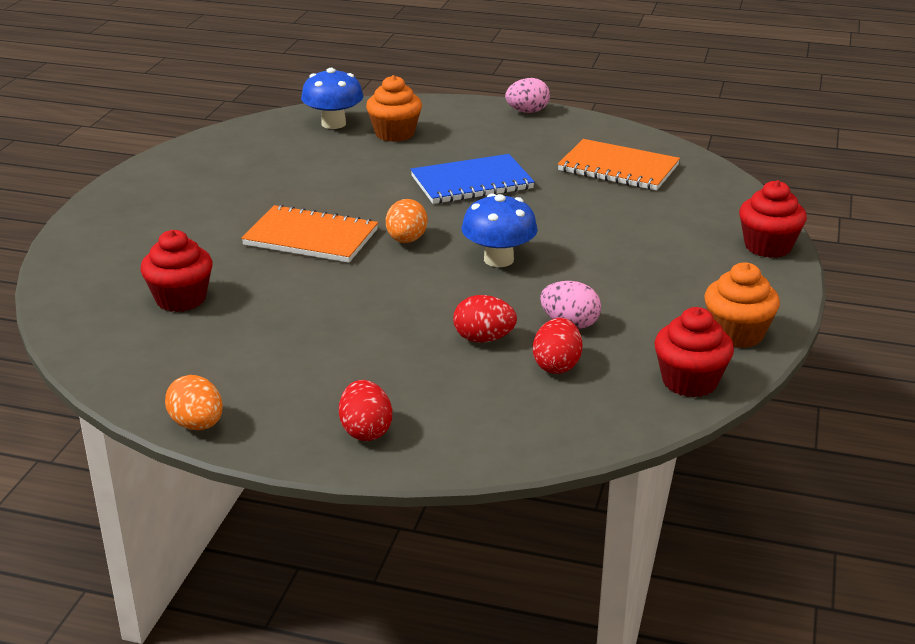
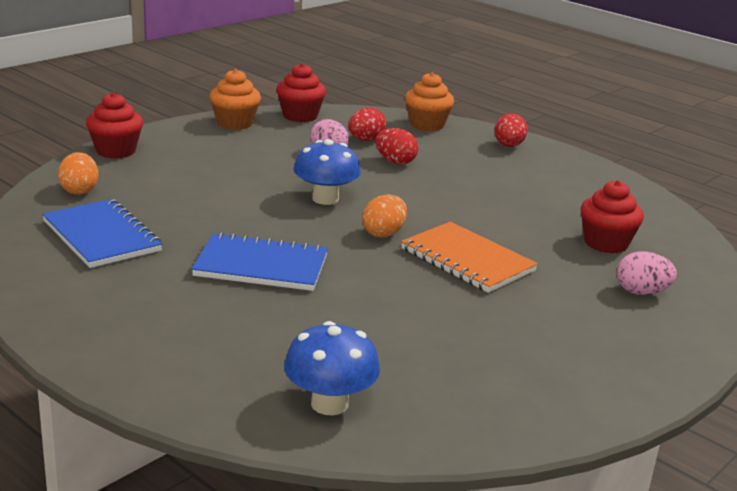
camera: 155 degrees left, 5 degrees down
(197, 425) = (610, 173): orange egg -> orange egg (79, 190)
(394, 134) = (268, 357): orange cupcake -> orange cupcake (427, 125)
(527, 111) = (63, 337): pink egg -> pink egg (641, 292)
(618, 168) = (101, 236): orange notebook -> blue notebook

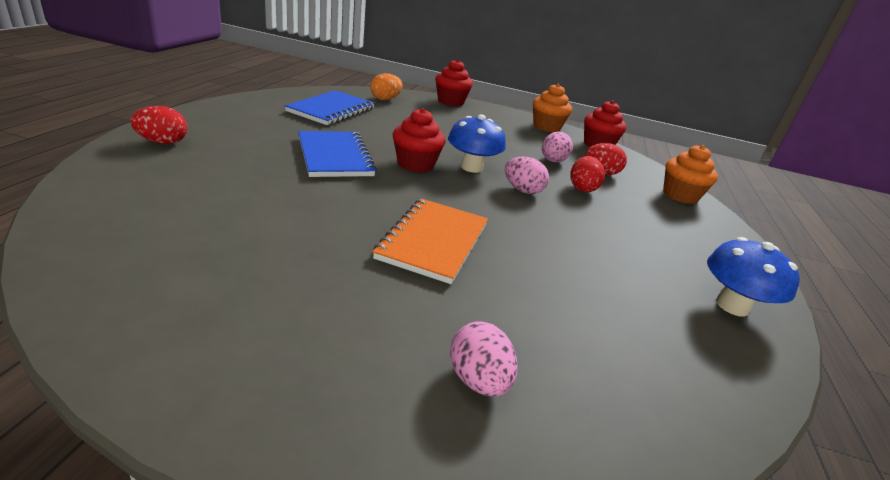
camera: 60 degrees right, 5 degrees up
(329, 404) = (125, 202): blue mushroom -> blue mushroom (732, 305)
(383, 233) = (440, 196): orange egg -> none
(388, 190) = (522, 190): none -> pink egg
(508, 146) = (716, 242): red egg -> red egg (163, 142)
(606, 243) = (579, 334): red cupcake -> red cupcake (415, 164)

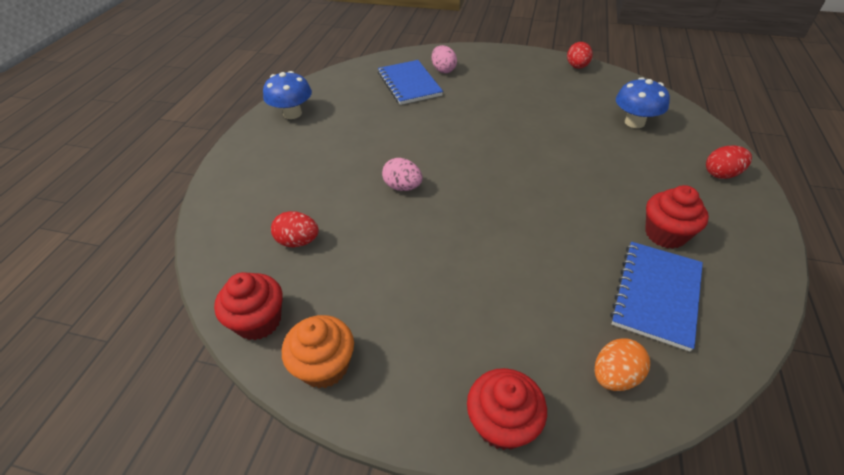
camera: 175 degrees left, 15 degrees up
(335, 156) = (582, 192): blue notebook -> blue notebook (409, 84)
(415, 164) = (507, 200): red cupcake -> red cupcake (665, 234)
(433, 241) = (472, 124): orange notebook -> none
(471, 167) = (451, 210): blue mushroom -> blue mushroom (634, 122)
(552, 161) = (353, 250): pink egg -> none
(582, 188) = (338, 205): red egg -> red egg (577, 67)
(680, 195) = (224, 220): orange cupcake -> none

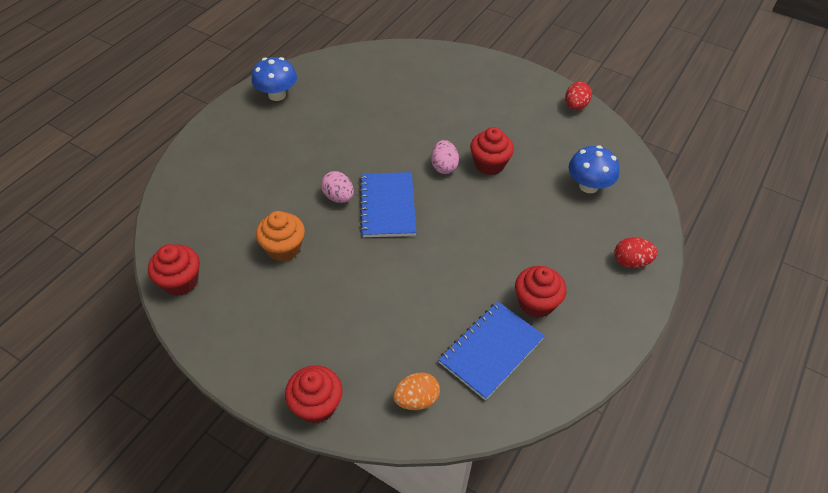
camera: 15 degrees right, 5 degrees up
(298, 241) = (233, 224): red egg -> none
(324, 366) = (214, 329): orange cupcake -> orange cupcake (283, 248)
(409, 84) = (398, 86): blue notebook -> blue notebook (387, 206)
(443, 70) = (439, 78): pink egg -> pink egg (444, 166)
(534, 125) = (489, 164): none -> red cupcake

